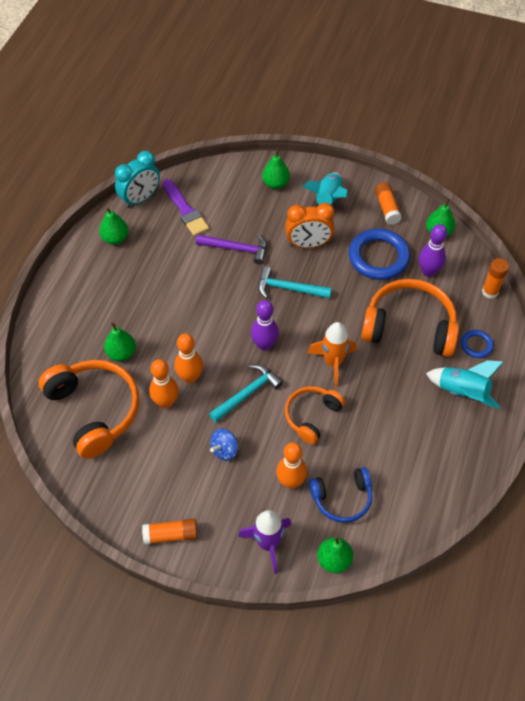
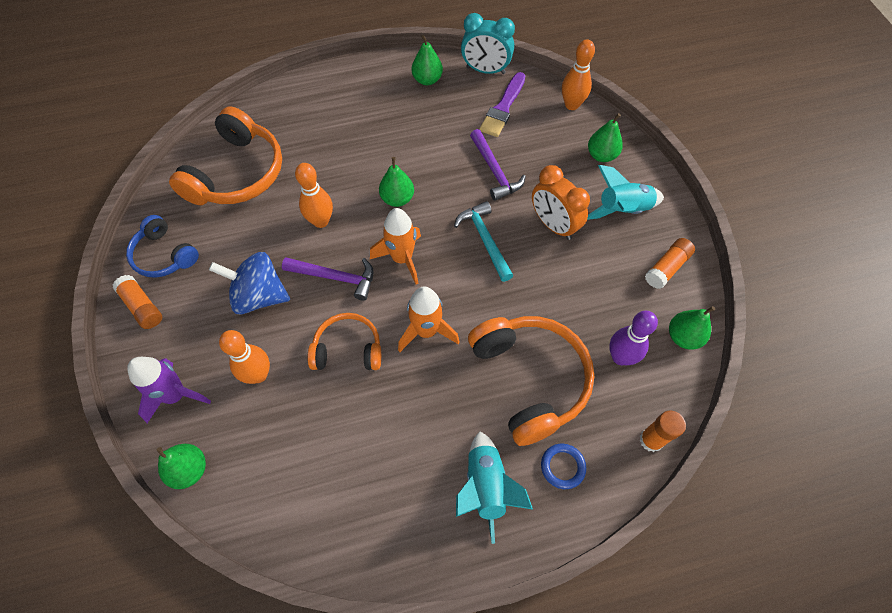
camera: 55 degrees right, 5 degrees up
(121, 353) = (309, 156): green pear -> green pear (397, 199)
(166, 402) = (281, 219): orange bowling pin -> orange bowling pin (571, 105)
(224, 450) = (259, 296): blue spinning top -> blue spinning top, size x1.75
(247, 393) = (335, 278): turquoise hammer -> purple hammer
(264, 345) = (402, 259): purple bowling pin -> orange rocket
(342, 498) = (267, 435): blue headphones -> blue headphones (164, 255)
(378, 257) = (595, 297): blue ring -> none

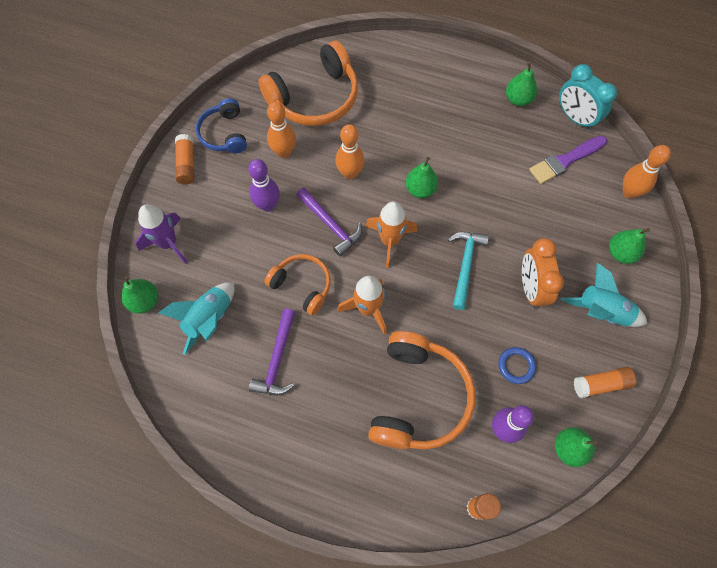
camera: 35 degrees right, 5 degrees up
(258, 375) = (229, 264): orange bowling pin -> orange bowling pin (284, 152)
(259, 296) = (268, 205): blue spinning top -> purple bowling pin
(486, 487) = (328, 452): turquoise rocket -> turquoise rocket (209, 319)
(494, 171) = (516, 212): purple hammer -> purple hammer (277, 359)
(562, 466) = (394, 478): blue ring -> blue ring (516, 366)

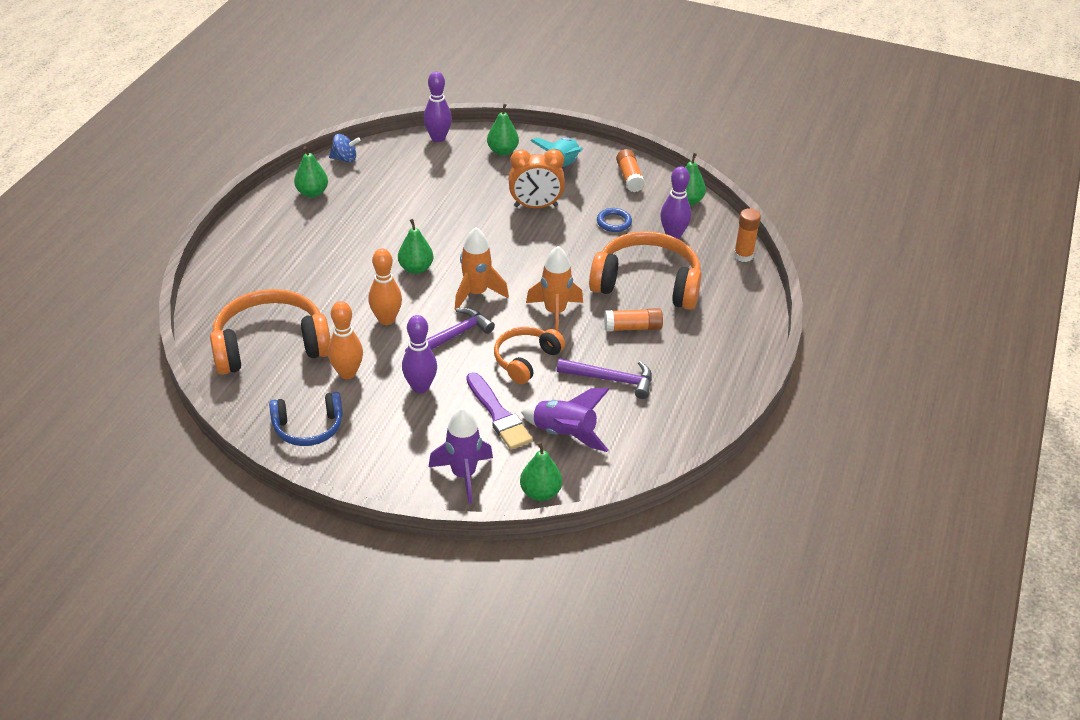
camera: 90 degrees left, 25 degrees down
(186, 164) = (349, 462): orange glue stick -> orange glue stick (632, 327)
(209, 319) = (564, 434): turquoise rocket -> purple rocket
(314, 97) = (270, 346): orange headphones -> orange headphones turned 75 degrees counterclockwise
(465, 265) = (509, 244): turquoise hammer -> none
(565, 161) = (396, 171): purple brush -> purple brush (498, 415)
(575, 118) = (345, 159): turquoise clock -> blue spinning top
(629, 192) = (438, 138): orange bowling pin -> purple bowling pin

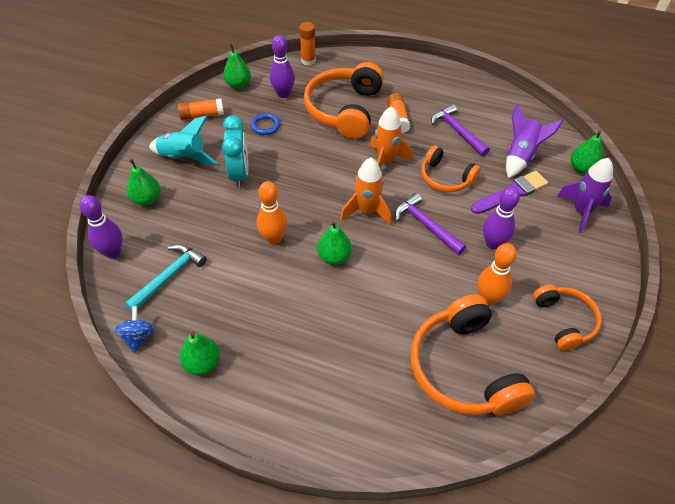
camera: 90 degrees left, 10 degrees up
(308, 427) = (564, 321): blue headphones -> orange headphones
(386, 319) = (411, 274): orange bowling pin -> orange bowling pin (274, 238)
(406, 170) = (169, 276): none -> turquoise hammer
(535, 206) = (240, 174): orange clock -> turquoise clock
(611, 380) = (457, 131): purple hammer -> purple hammer turned 45 degrees counterclockwise

